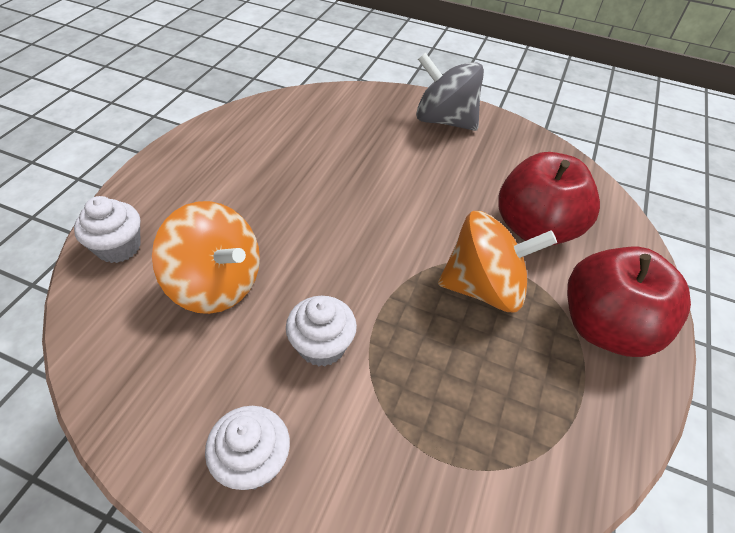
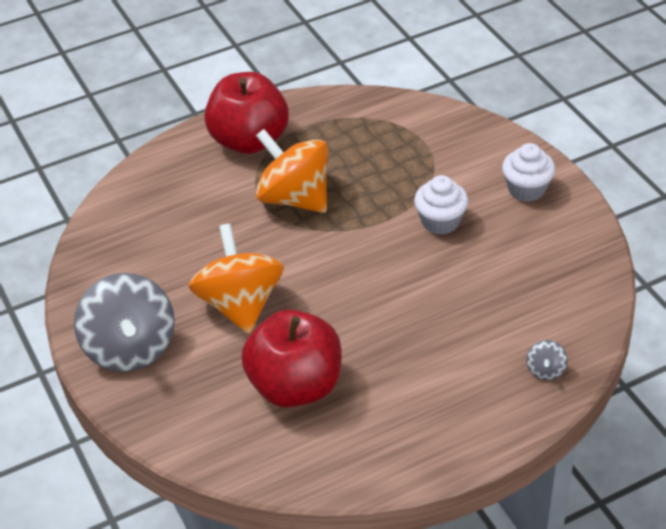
camera: 135 degrees left, 5 degrees down
(119, 247) = (545, 370): white cupcake -> grey spinning top
(216, 284) = (484, 297): orange spinning top -> orange spinning top (240, 304)
(535, 229) = (201, 212): red apple -> red apple (295, 386)

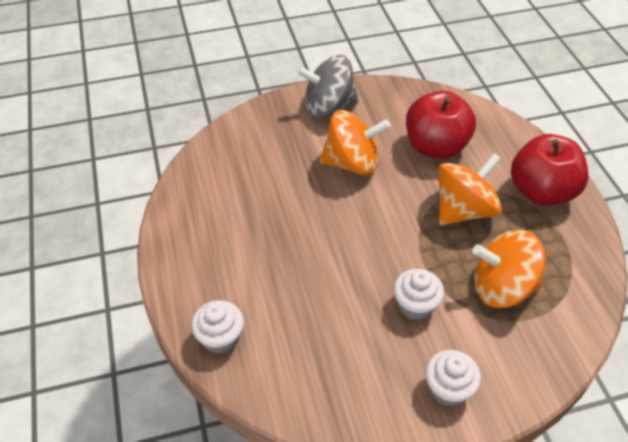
camera: 100 degrees right, 5 degrees up
(295, 386) = (265, 181): red apple -> red apple (435, 147)
(394, 162) = (501, 287): none -> orange spinning top
(545, 370) = (220, 337): grey spinning top -> white cupcake

